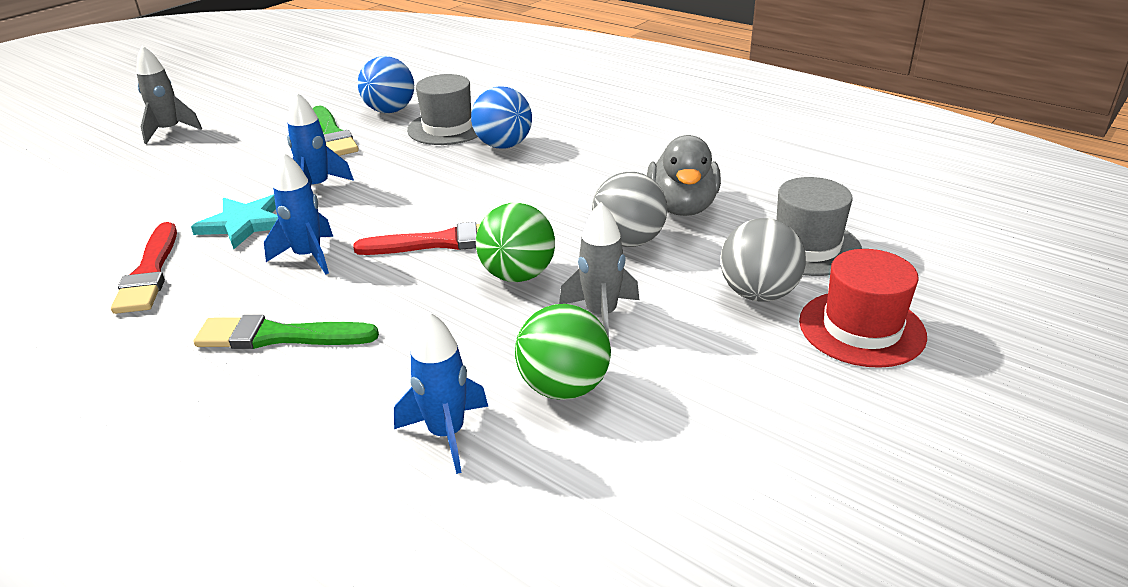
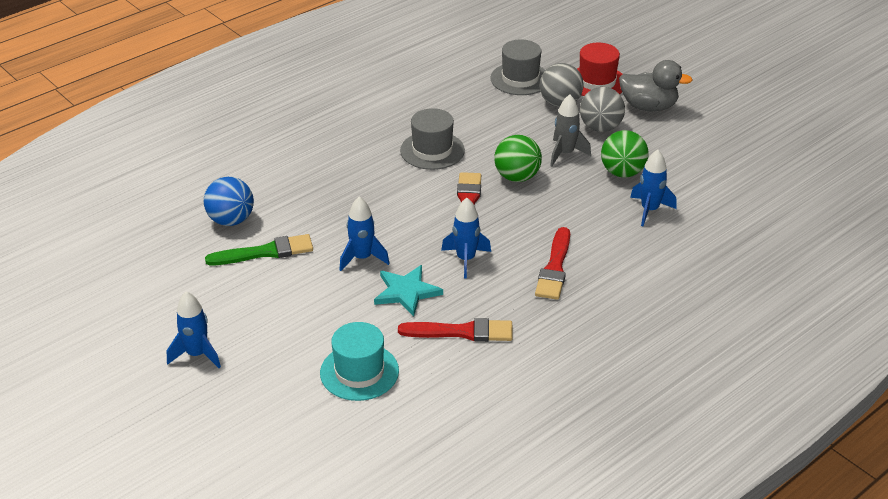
camera: 80 degrees left, 5 degrees up
(102, 215) = (359, 372): none -> turquoise hat
(169, 131) = (197, 354): grey rocket -> blue rocket
(279, 336) = (554, 268): green brush -> red brush
(448, 128) = (286, 191): grey hat -> grey hat (432, 150)
(503, 145) = (334, 167): blue ball -> none
(629, 241) = (493, 134): grey ball -> grey ball (600, 128)
(682, 207) = (460, 109): grey duck -> grey duck (648, 107)

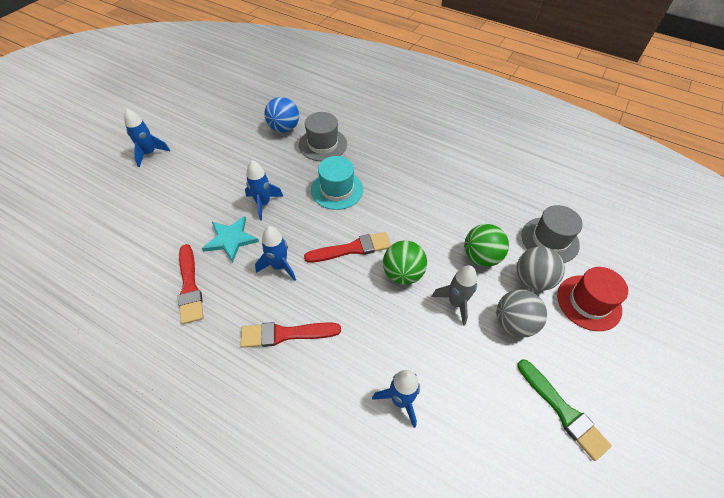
camera: 70 degrees right, 15 degrees up
(265, 252) = (256, 153): green brush -> green brush (563, 411)
(359, 372) = (138, 237): turquoise hat -> turquoise hat (337, 190)
(432, 150) = (411, 208): grey hat -> grey hat (323, 144)
(622, 172) = (450, 360): green ball -> green ball (481, 257)
(648, 107) = (578, 361): grey duck -> none

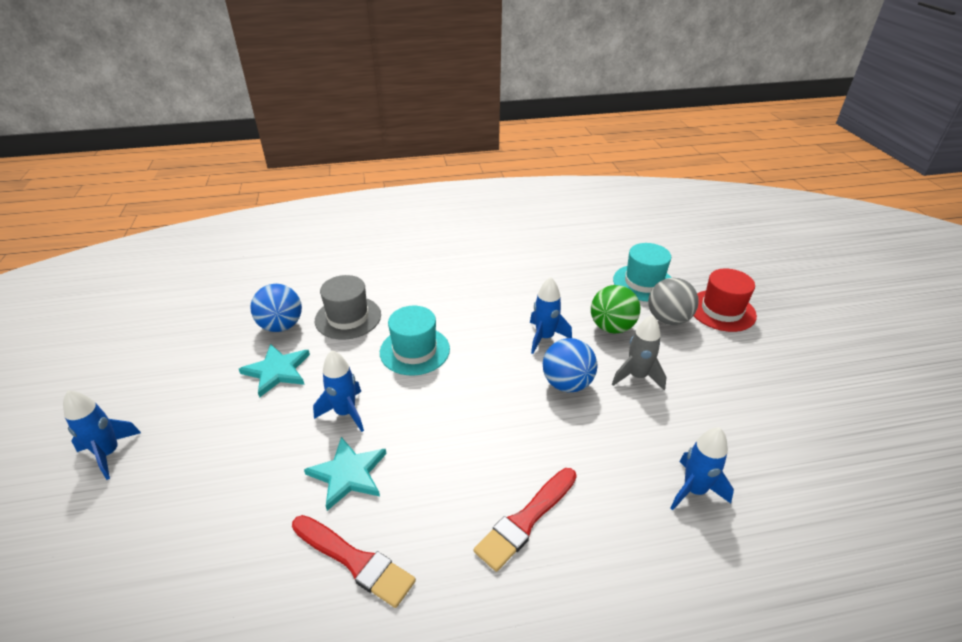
camera: 40 degrees left, 15 degrees down
(256, 156) = (277, 371): none -> turquoise star
(279, 266) = (439, 461): blue rocket -> blue rocket (544, 337)
(352, 249) = (495, 393): red brush -> none
(402, 274) = (567, 384): green ball -> blue ball
(514, 323) = (695, 361): grey ball -> none
(549, 240) = (643, 283): grey hat -> turquoise hat
(563, 411) = (801, 399): green brush -> none

